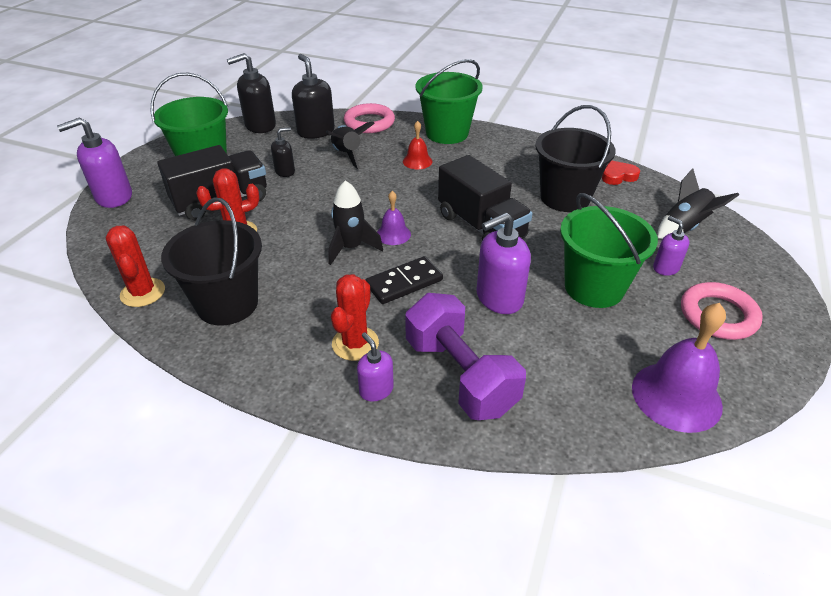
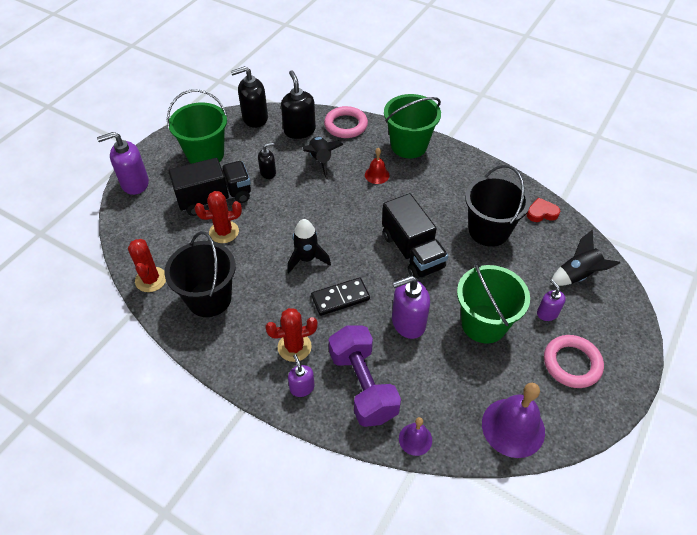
camera: 10 degrees right, 10 degrees up
(355, 343) = (294, 347): red cactus -> red cactus turned 45 degrees clockwise
(393, 234) = (341, 250): purple bell -> purple bell (415, 439)

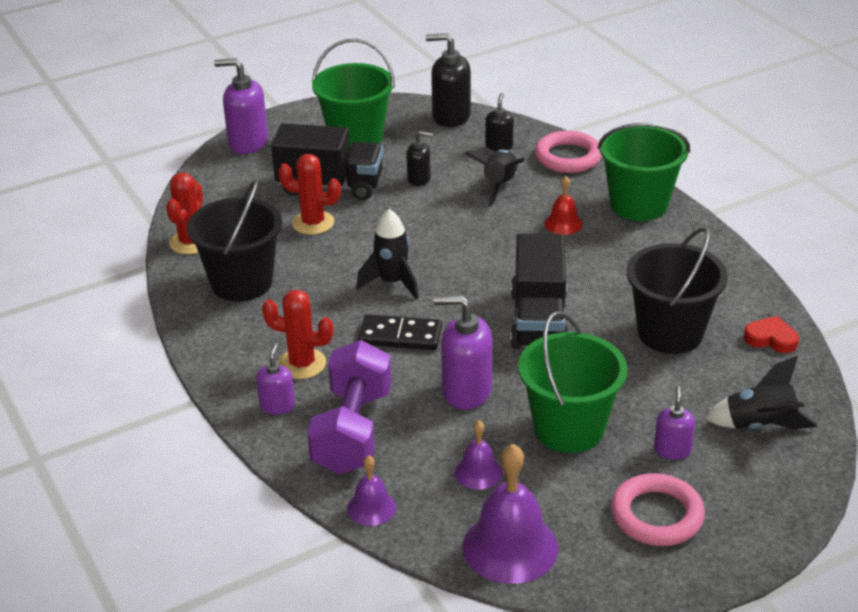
camera: 30 degrees right, 15 degrees down
(299, 130) = (499, 145): black soap dispenser -> black soap dispenser, size x0.57
(457, 380) = (478, 472): none -> purple bell

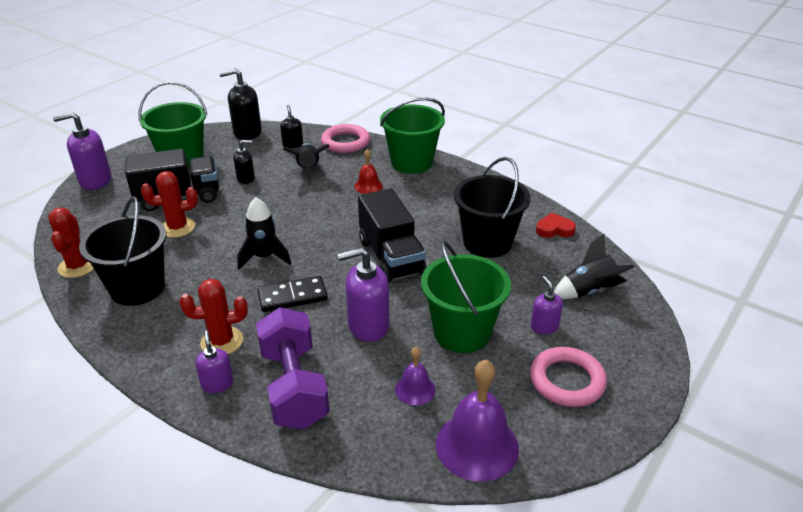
camera: 25 degrees left, 0 degrees up
(371, 507) = (345, 450): purple bell -> none

